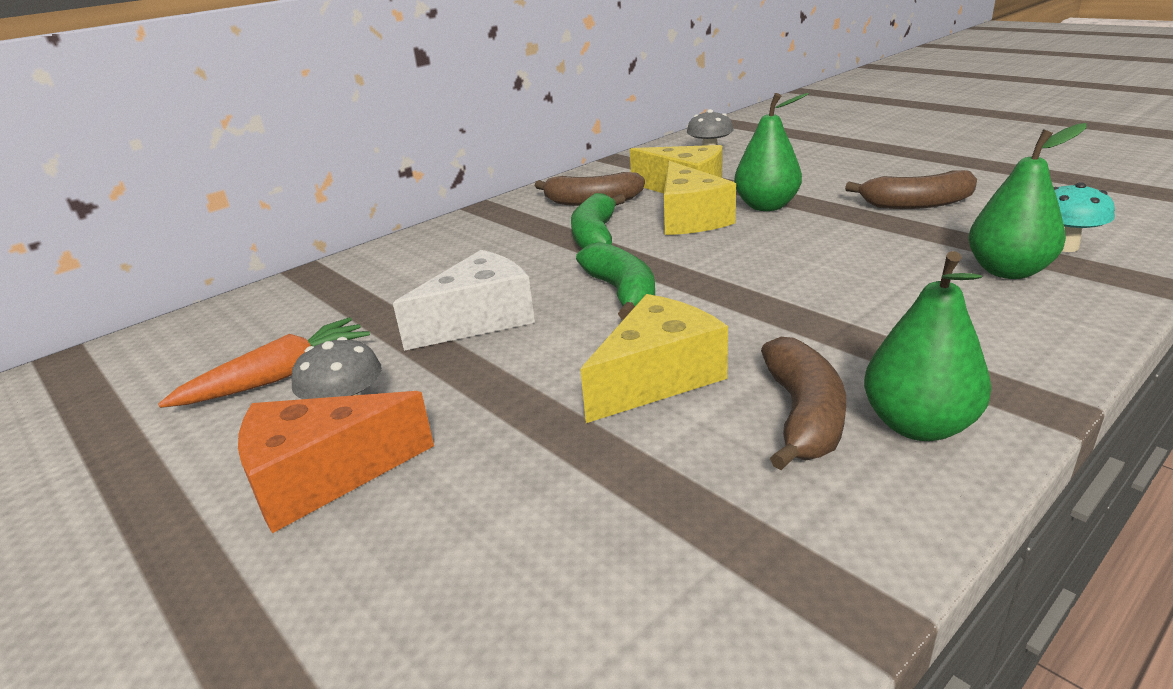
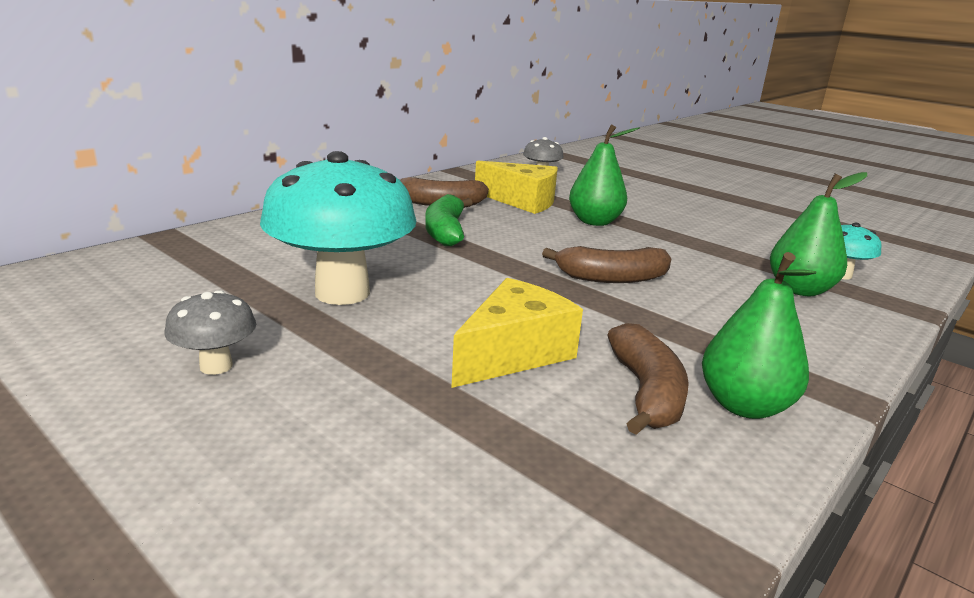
camera: 10 degrees left, 5 degrees down
(278, 377) = (141, 328): orange carrot -> none
(323, 477) = (193, 422): orange cheese -> none
(479, 320) = (342, 293): white cheese -> turquoise mushroom
(622, 293) = (474, 280): green banana -> none
(689, 219) = (529, 225): yellow cheese -> none
(916, 204) = (719, 232): brown banana -> brown banana (611, 278)

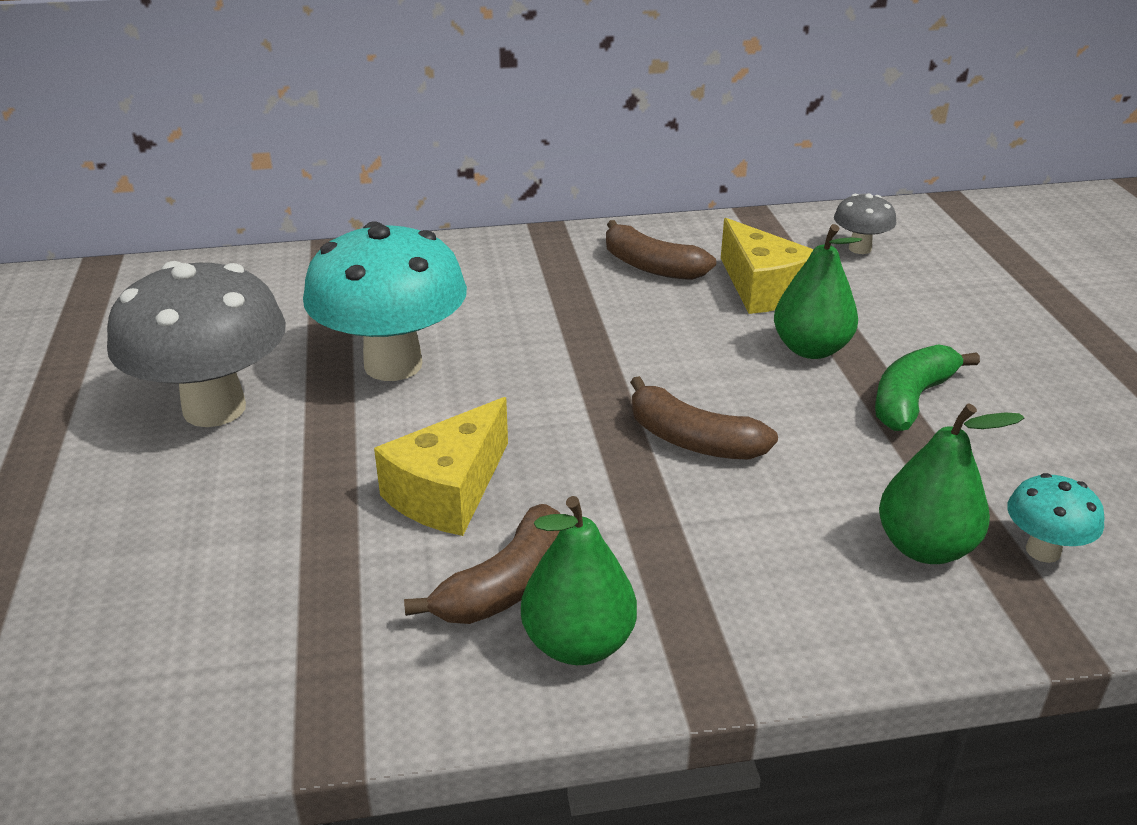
camera: 40 degrees right, 10 degrees up
(216, 366) = (214, 409): grey mushroom -> grey mushroom, size x2.18
(445, 232) = (597, 313): green banana -> green banana (911, 399)
(514, 353) = (448, 491): yellow cheese -> yellow cheese turned 135 degrees clockwise

